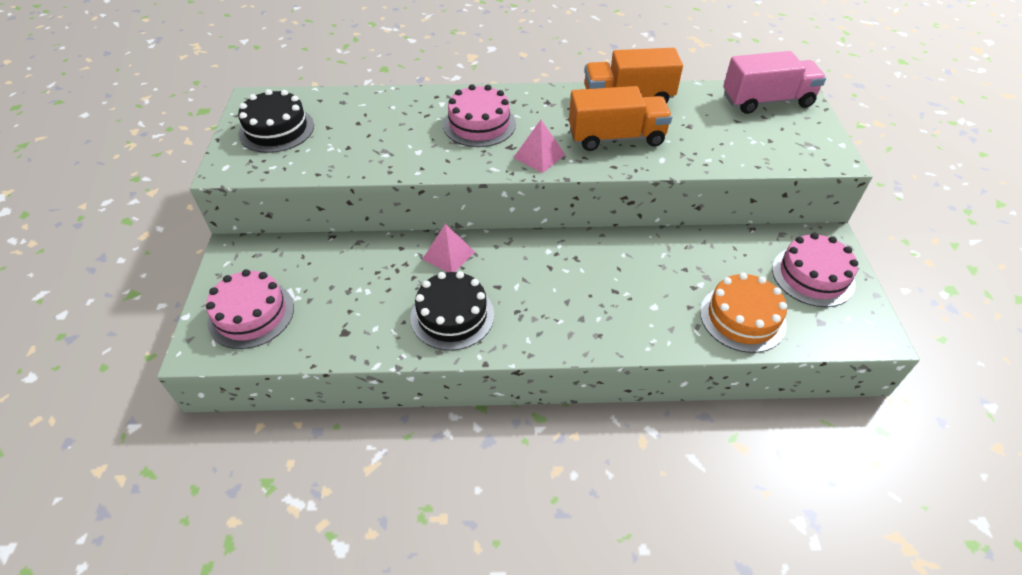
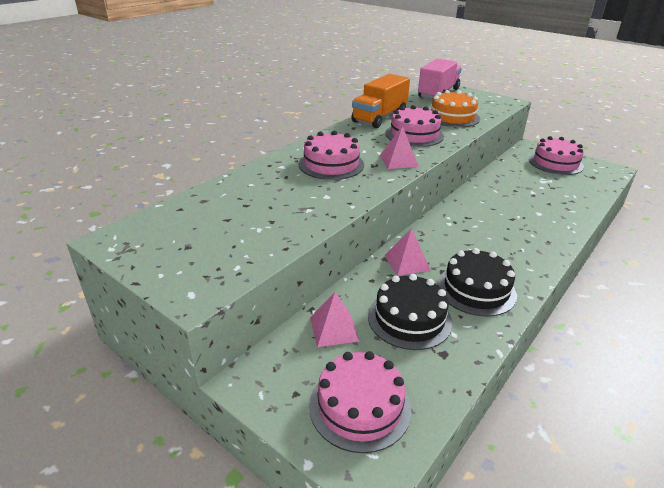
camera: 50 degrees left, 15 degrees down
(276, 129) = (183, 244): black cake -> black cake (409, 319)
(320, 260) = (334, 329): none -> pink pyramid
(616, 137) = (414, 135): orange truck -> pink cake
(742, 318) = (572, 193): orange cake -> orange cake (452, 117)

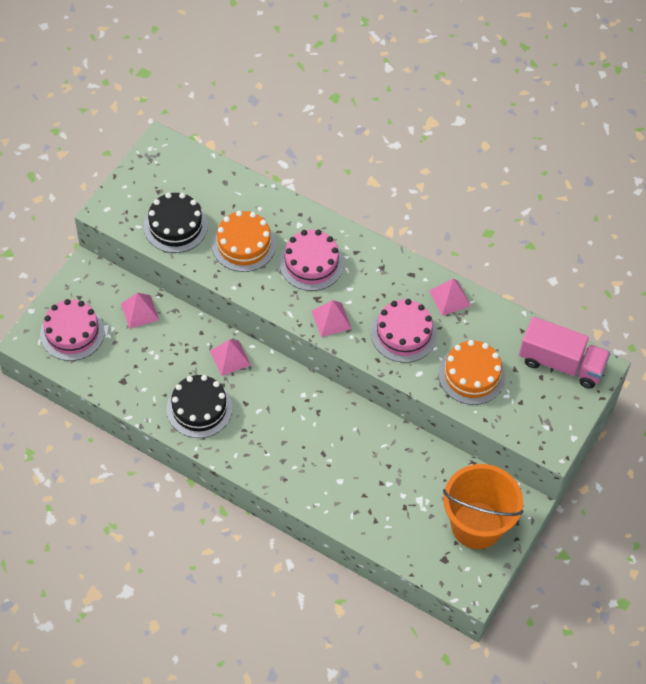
camera: 80 degrees right, 25 degrees up
(296, 196) = (243, 244): none -> orange cake
(379, 117) = (450, 298): orange truck -> pink pyramid
(409, 319) = (157, 360): black cake -> black cake (175, 226)
(555, 163) = (476, 525): pink cake -> orange bucket

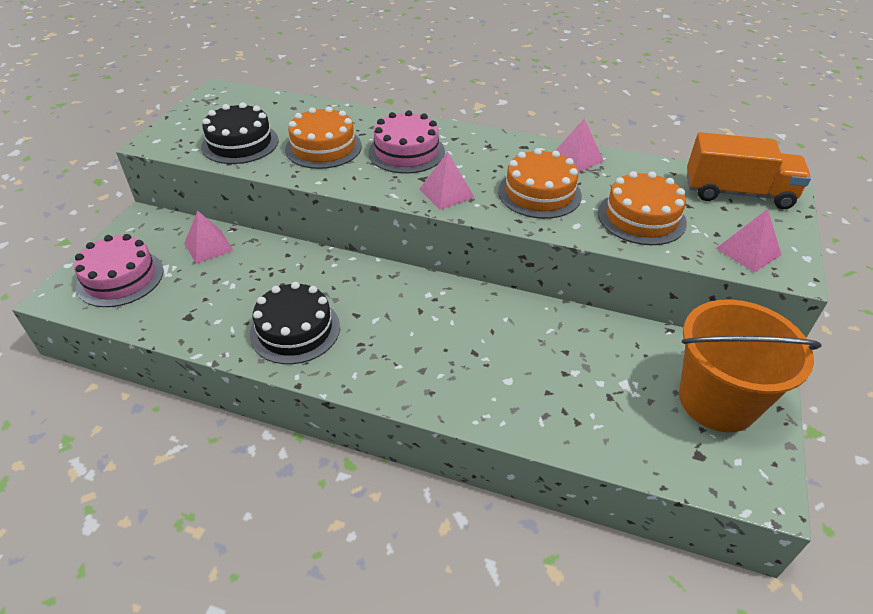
camera: 10 degrees left, 15 degrees down
(230, 358) = (327, 272): pink pyramid -> pink pyramid (748, 251)
(403, 333) = (539, 193): pink cake -> orange cake
(561, 363) = (738, 193): pink truck -> orange truck

